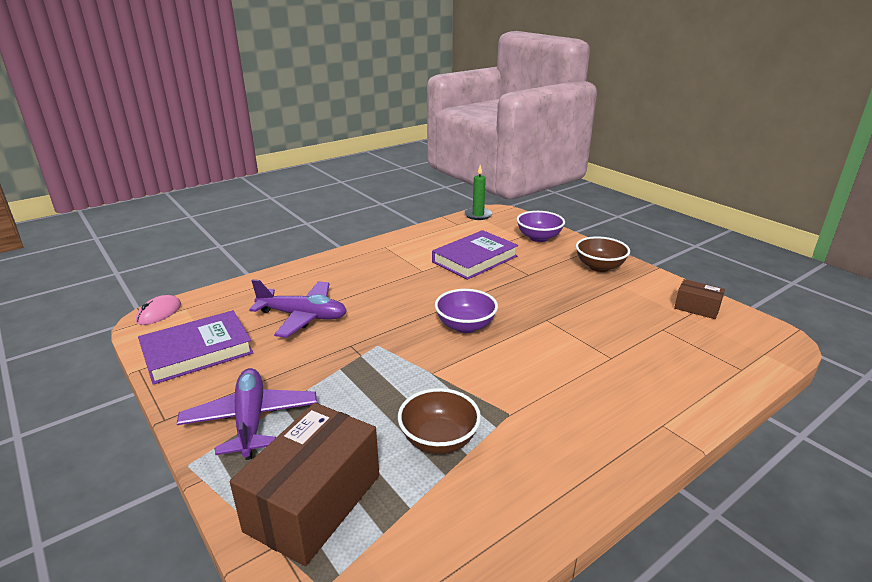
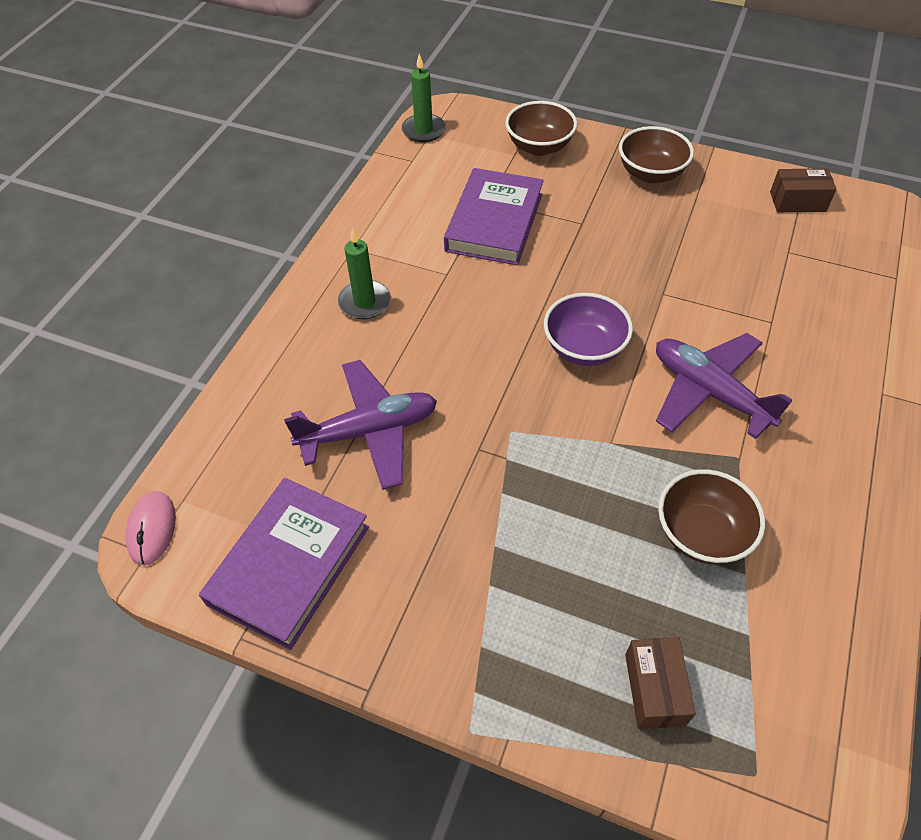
camera: 30 degrees left, 25 degrees up
(251, 420) = (476, 628): purple plane -> purple plane (709, 392)
(314, 502) = (654, 689): brown box -> brown box, size x0.50
(365, 268) = (364, 302): none -> green candle
(539, 238) = (539, 147): purple bowl -> brown bowl

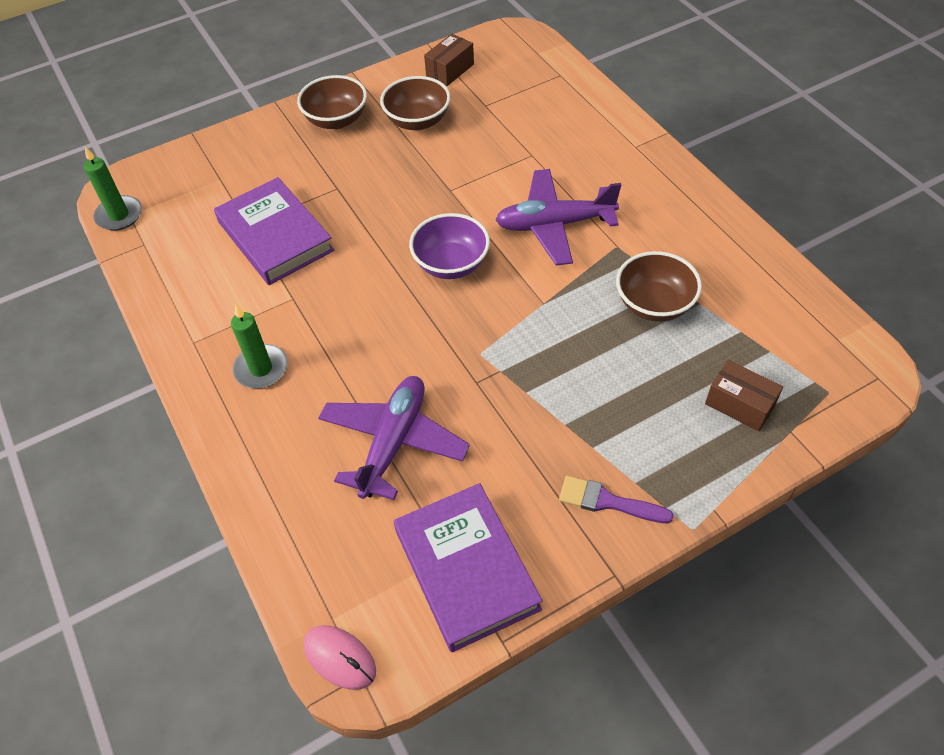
camera: 50 degrees left, 0 degrees up
(441, 635) = (607, 501): none -> purple brush
(539, 147) = (231, 160): brown bowl -> brown bowl (417, 121)

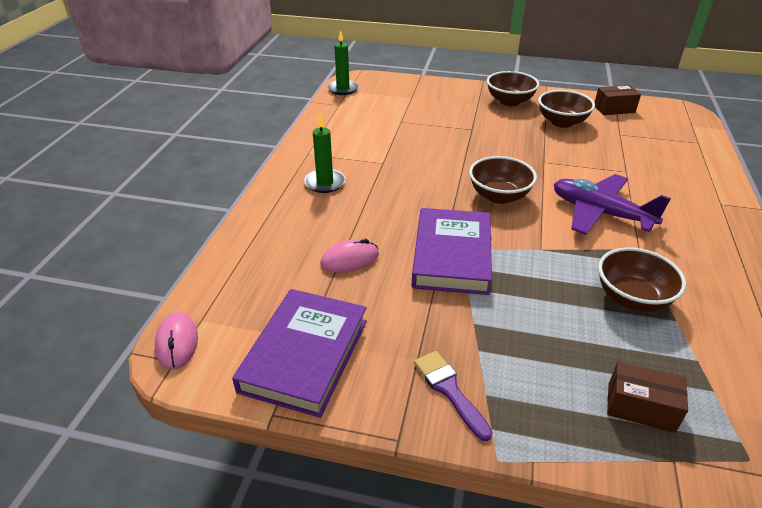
camera: 40 degrees right, 15 degrees down
(275, 236) = (409, 133): purple book -> purple book (452, 256)
(393, 442) = (350, 259): purple plane -> pink mouse
(451, 264) = (499, 196): purple bowl -> brown bowl
(739, 405) = (640, 407): brown box -> brown box turned 60 degrees counterclockwise

